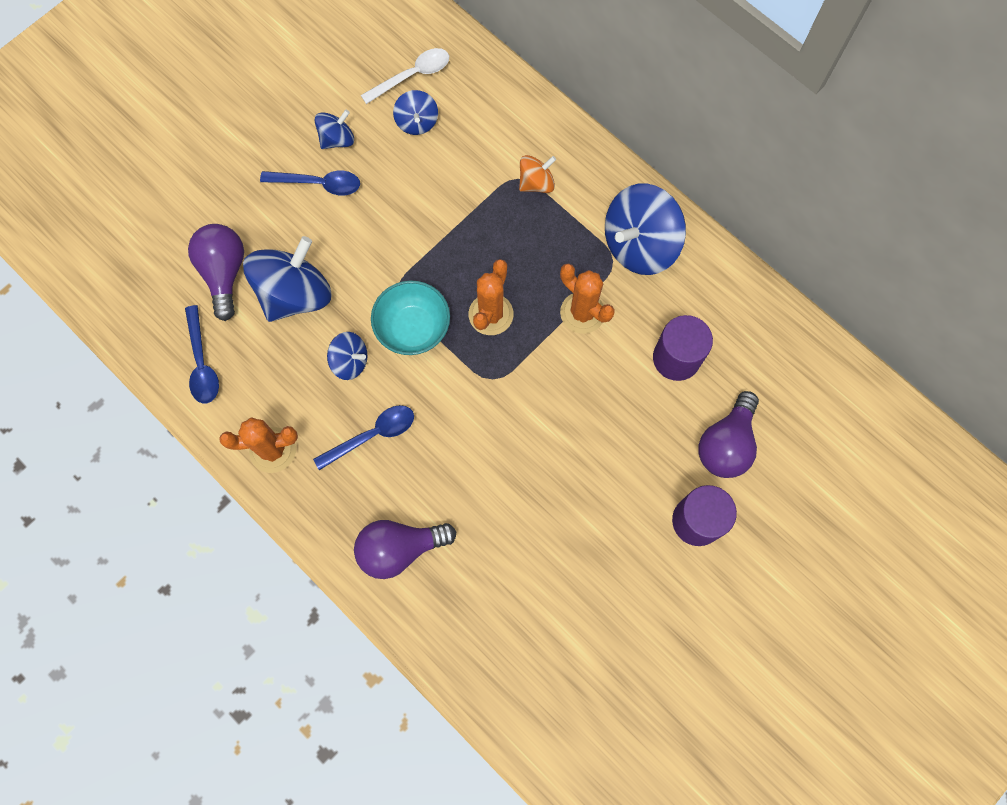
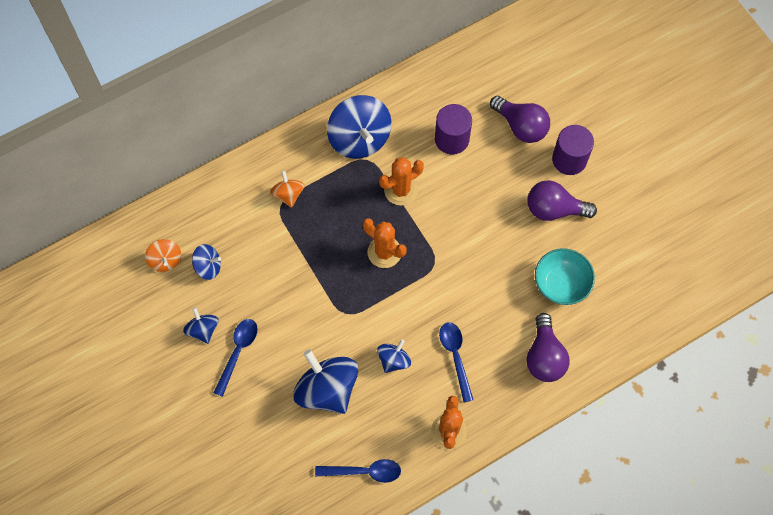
camera: 75 degrees left, 5 degrees down
(224, 273) = (293, 440): purple light bulb -> purple light bulb (554, 209)
(413, 75) = (165, 260): white spoon -> orange spinning top
(413, 328) = (380, 309): turquoise bowl -> turquoise bowl (561, 284)

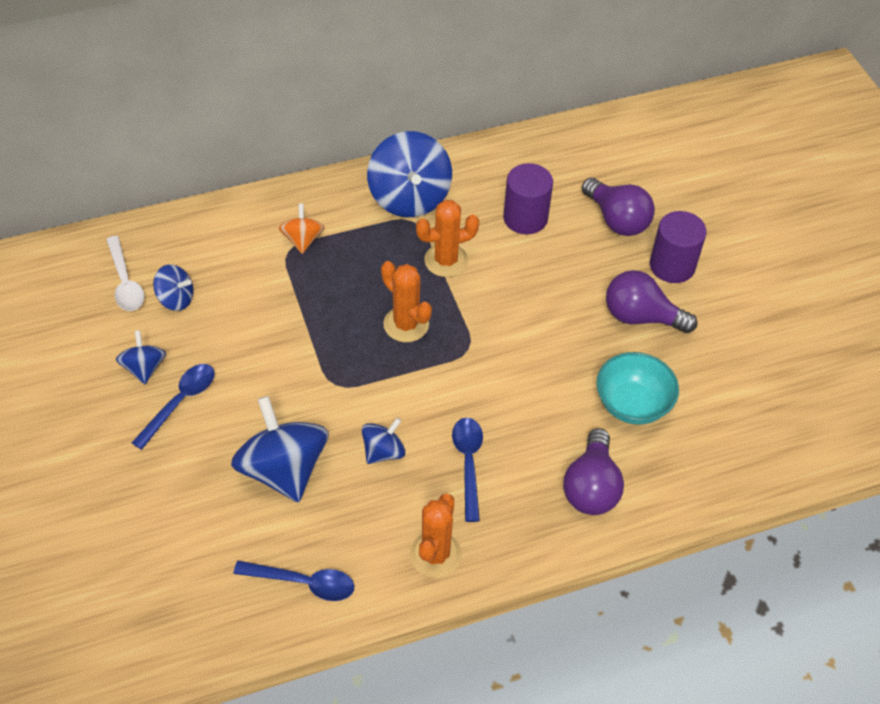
camera: 10 degrees right, 15 degrees down
(165, 260) = (125, 282): orange spinning top -> white spoon

